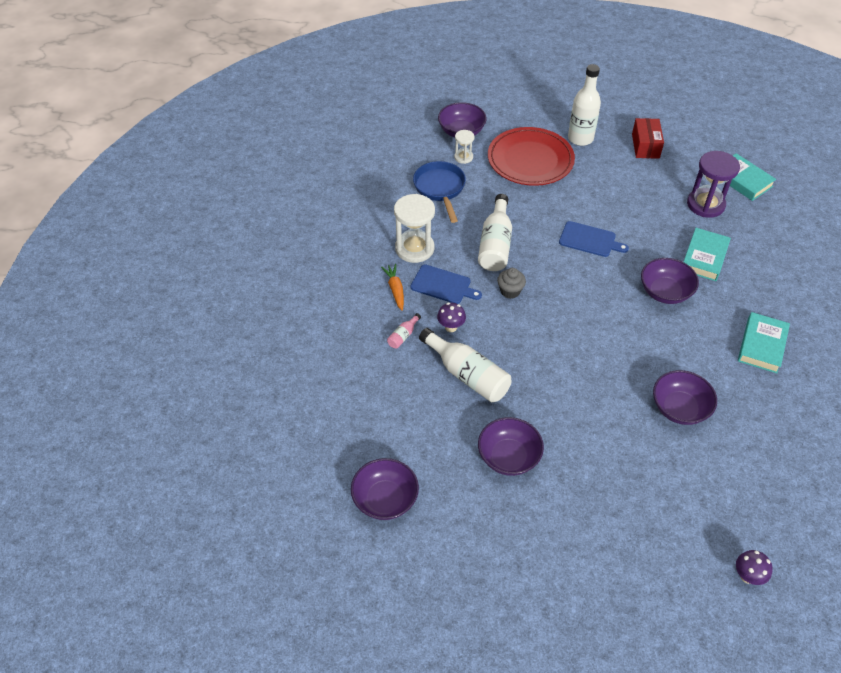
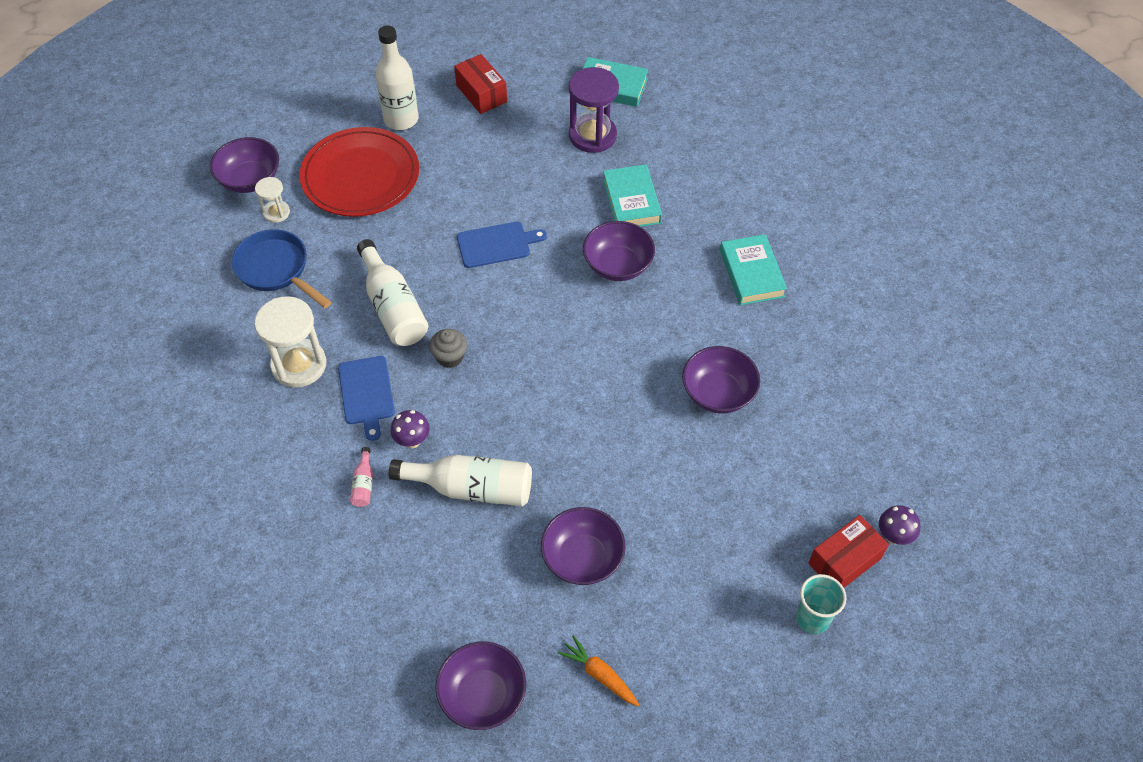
camera: 35 degrees left, 5 degrees up
(395, 290) = (313, 431): orange carrot -> orange carrot (599, 675)
(443, 285) = (366, 393): blue cutting board -> blue cutting board turned 90 degrees clockwise
(643, 592) = (812, 618): none -> turquoise cup
(696, 570) = (844, 561): none -> red box

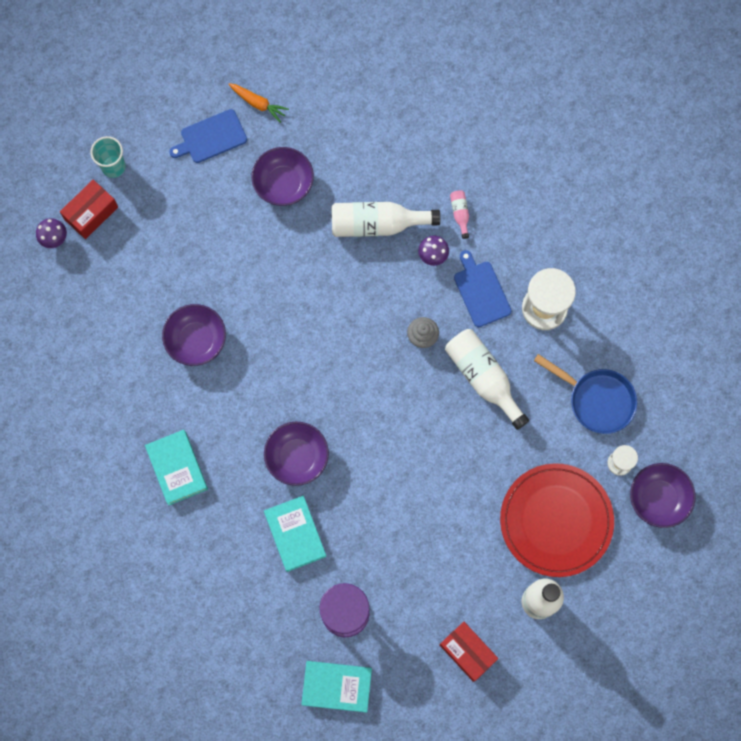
camera: 170 degrees right, 20 degrees up
(482, 695) = (335, 77): purple bowl -> none
(496, 244) = (409, 461): blue cutting board -> blue cutting board (211, 137)

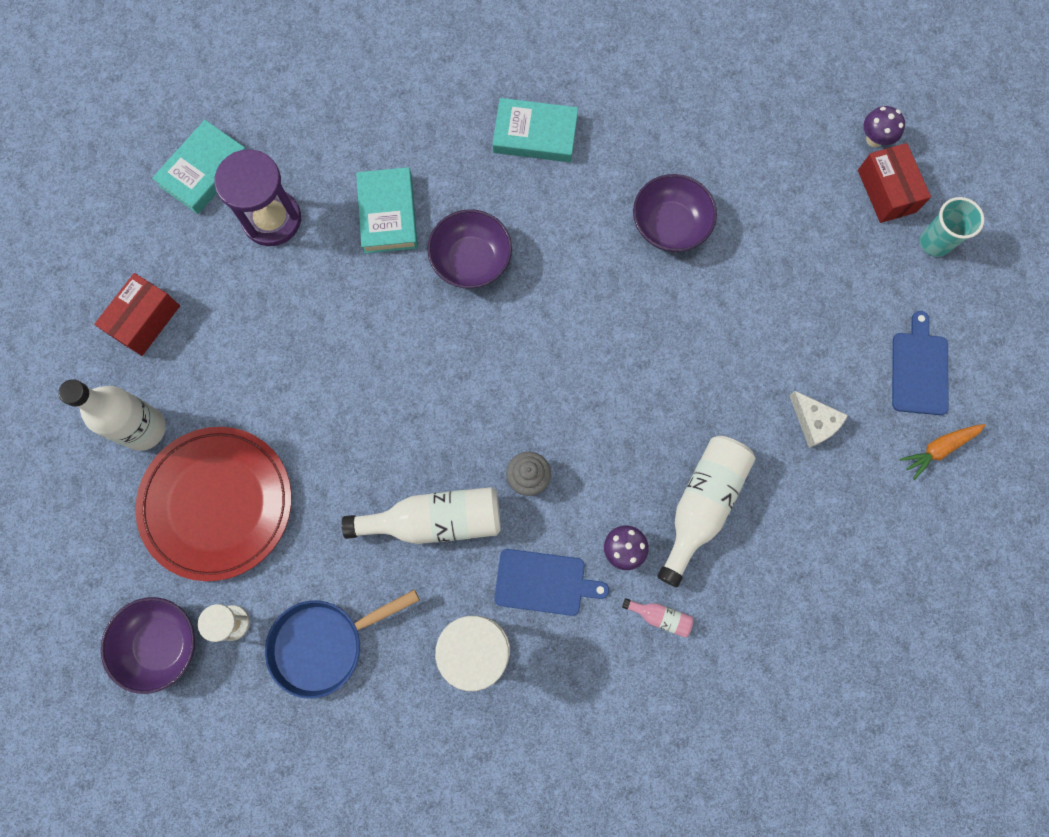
camera: 120 degrees right, 0 degrees up
(283, 184) = (814, 422): purple bowl -> white cheese
(295, 534) = (388, 214): turquoise book -> turquoise book turned 75 degrees clockwise
(467, 652) = (145, 320): red box -> red box turned 45 degrees counterclockwise

